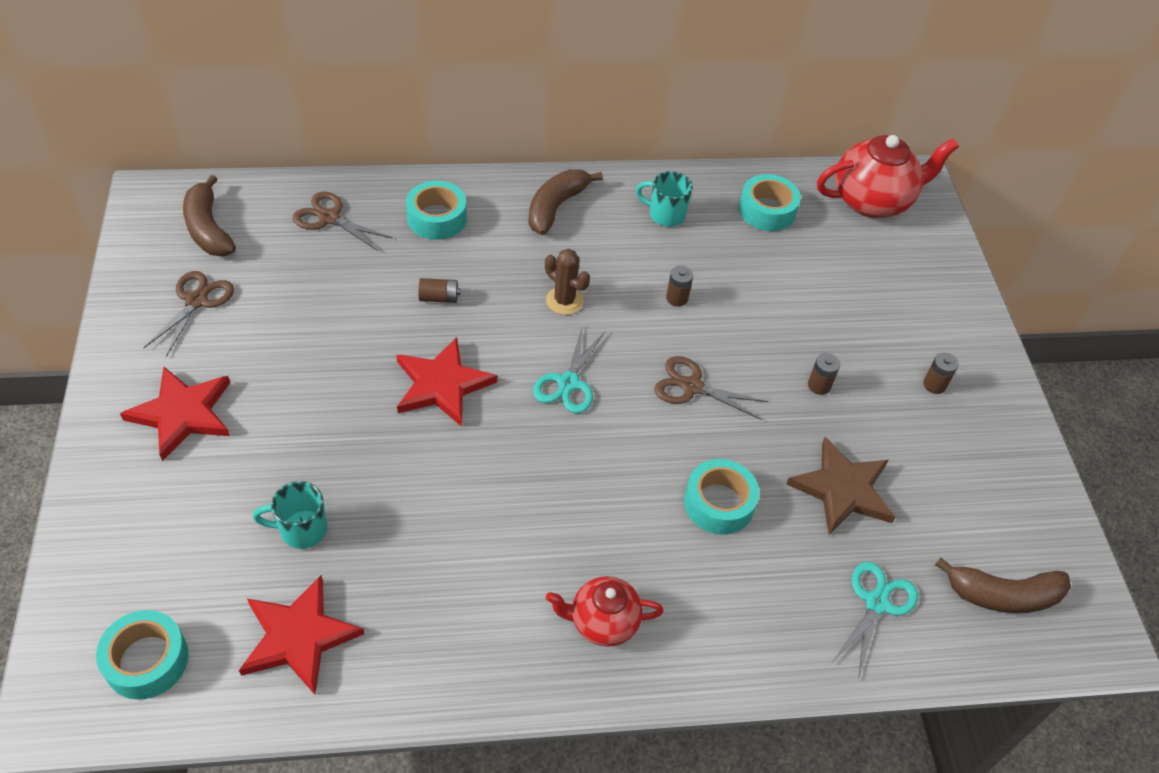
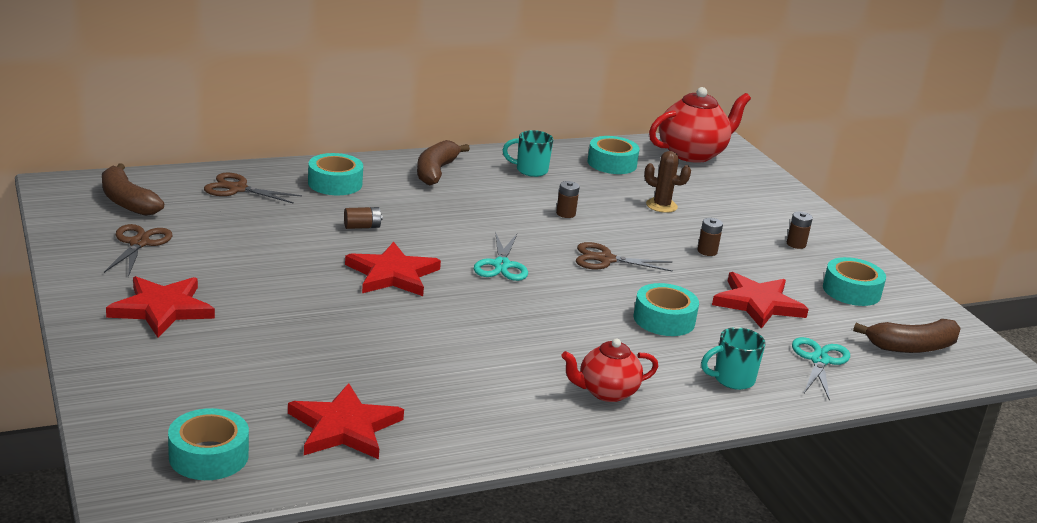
camera: 15 degrees left, 25 degrees down
(301, 530) = (312, 366): turquoise mug -> turquoise mug (732, 379)
(564, 301) = (472, 221): brown cactus -> brown cactus (661, 206)
(842, 489) = (758, 304): brown star -> red star
(969, 480) = (851, 291): none -> turquoise tape

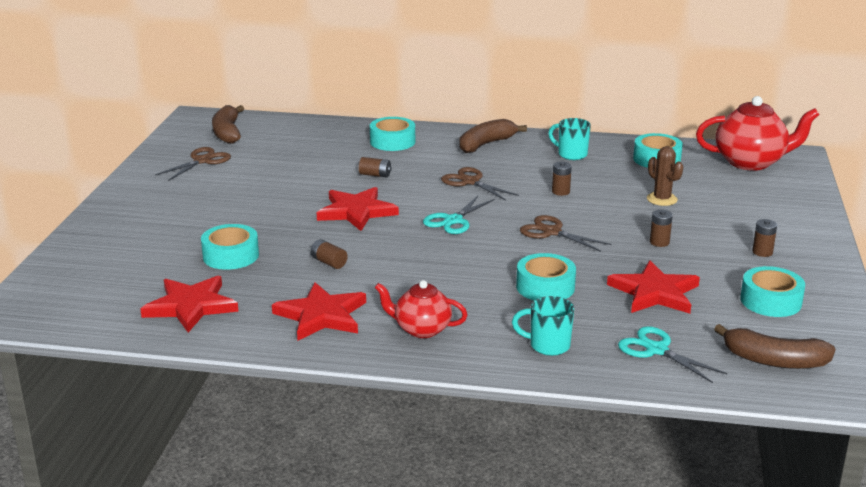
camera: 35 degrees right, 0 degrees up
(162, 309) = (166, 205): red star -> red star (322, 315)
(208, 456) = (81, 302): turquoise tape -> turquoise tape (231, 256)
(237, 189) = (314, 135): brown scissors -> brown scissors (470, 182)
(432, 340) = (329, 262): none -> brown battery
(819, 360) = (656, 350): turquoise scissors -> turquoise scissors turned 90 degrees counterclockwise

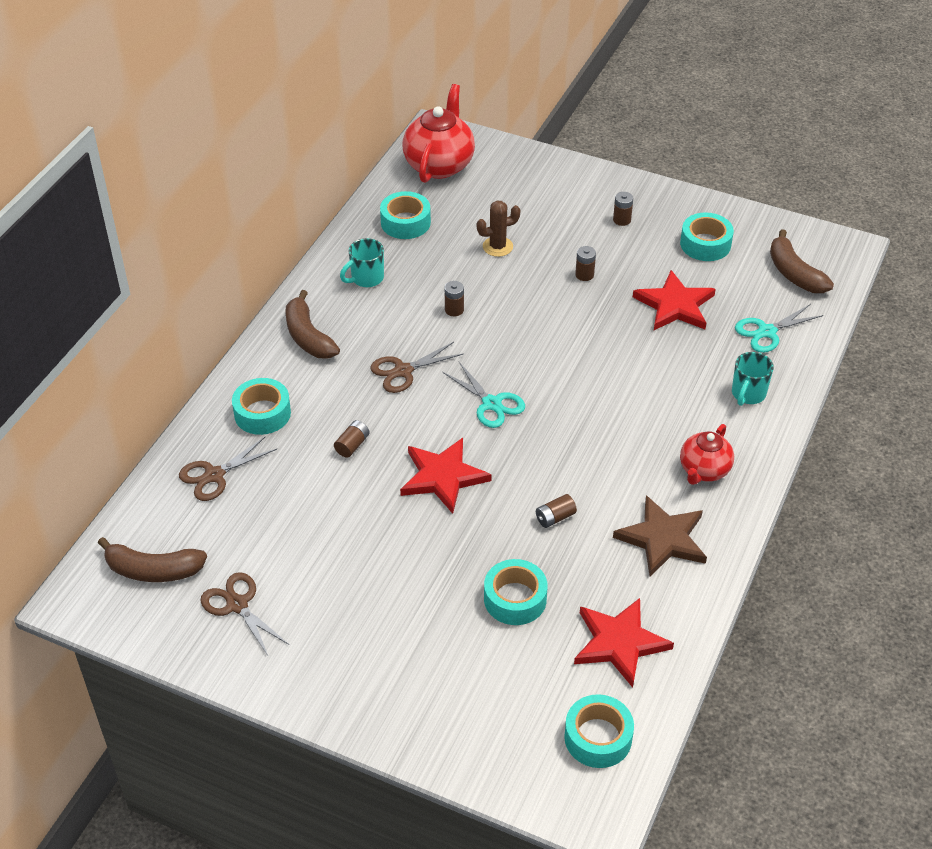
camera: 75 degrees left, 20 degrees up
(322, 315) = (662, 538): red star -> brown star
(545, 287) = (647, 370): turquoise tape -> turquoise tape (598, 737)
(551, 232) = (541, 339): brown scissors -> brown scissors (214, 475)
(774, 361) = (794, 273): brown banana -> brown banana turned 120 degrees clockwise

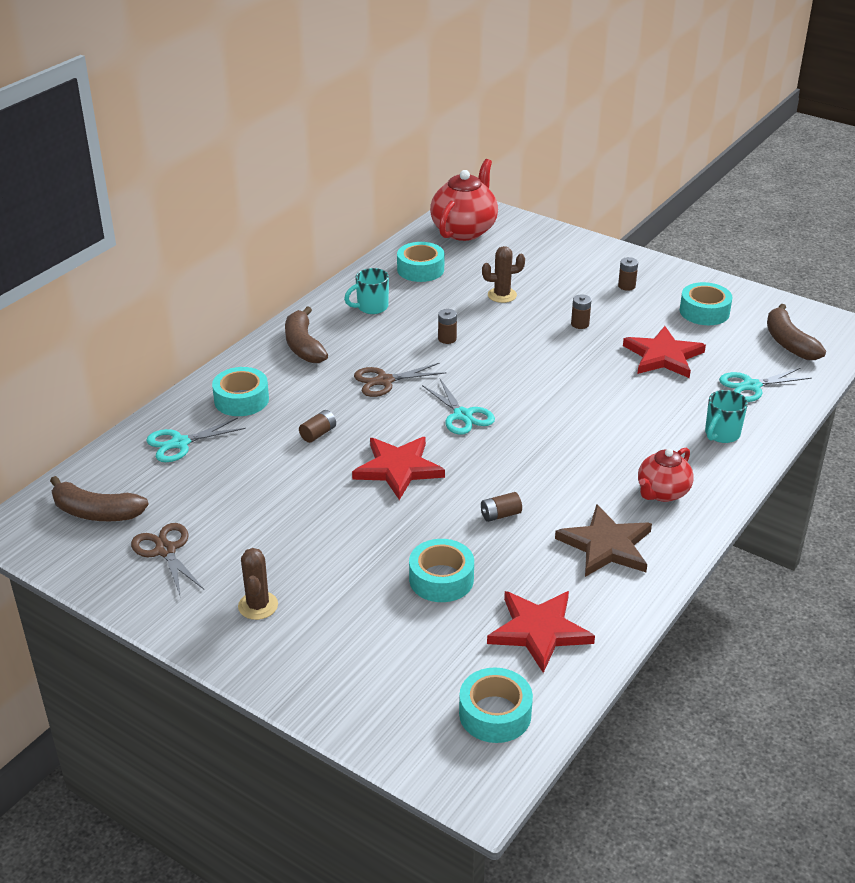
camera: 10 degrees right, 10 degrees down
(214, 475) = (180, 443): brown scissors -> turquoise scissors
(346, 654) = (258, 606): none -> brown cactus

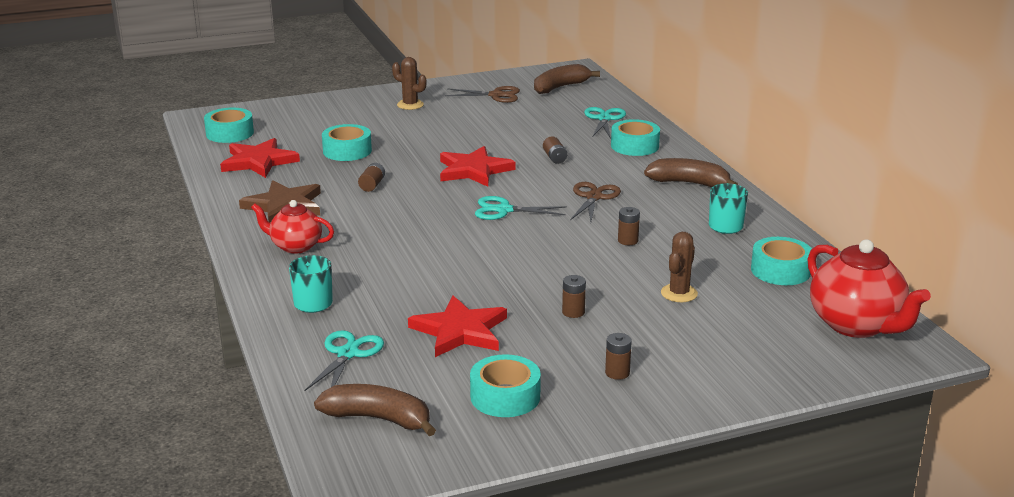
camera: 125 degrees right, 10 degrees down
(662, 493) = (295, 246): red teapot -> red teapot turned 60 degrees counterclockwise

